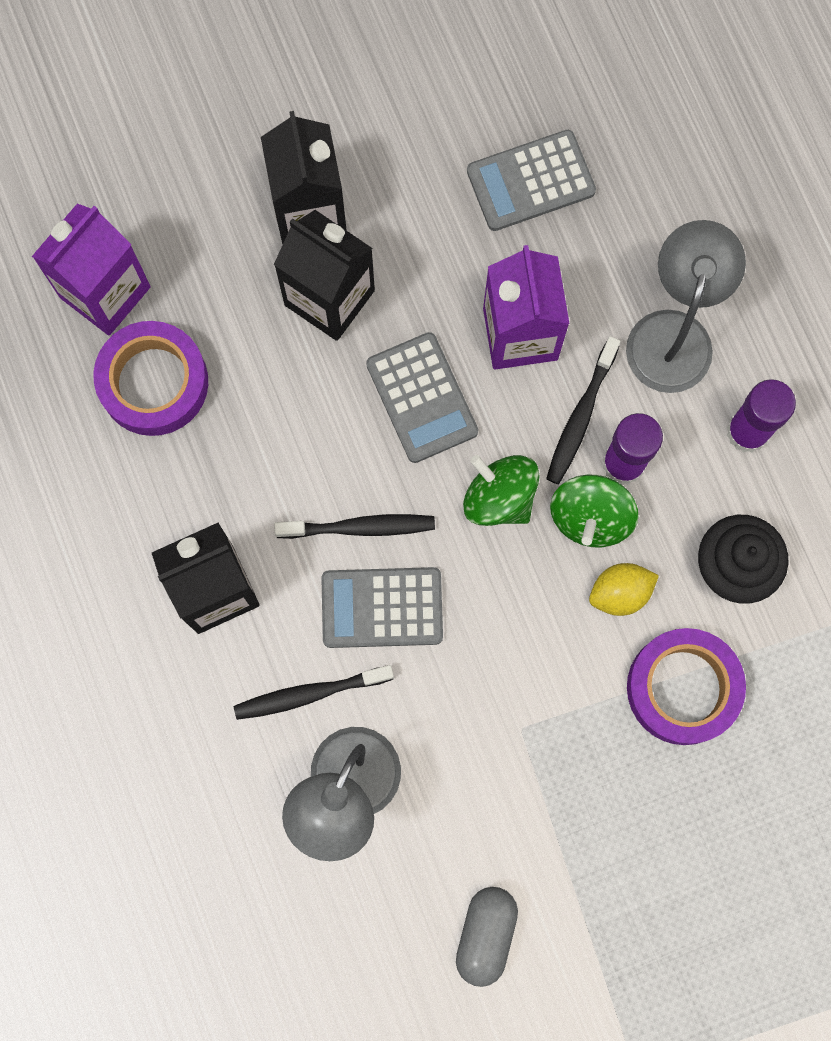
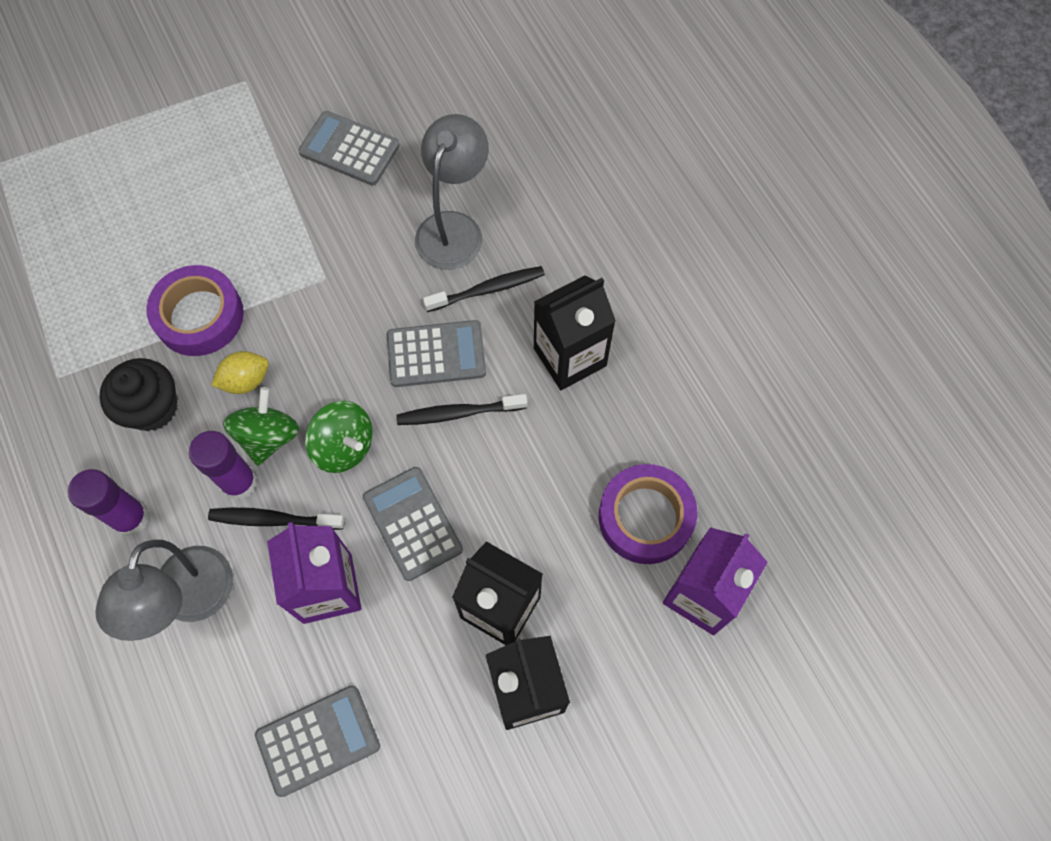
camera: 175 degrees right, 10 degrees down
(485, 934) = (349, 149): grey capsule -> grey calculator
(581, 416) = (274, 520): black toothbrush -> black toothbrush turned 105 degrees counterclockwise

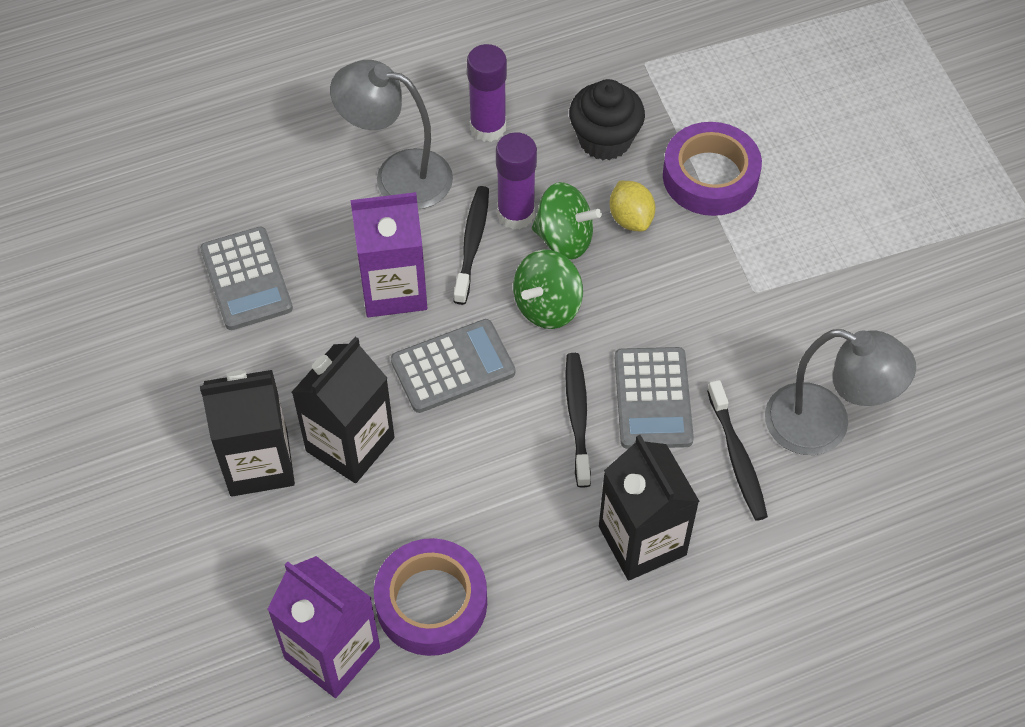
camera: 95 degrees right, 10 degrees down
(349, 149) = (935, 319): grey calculator -> none

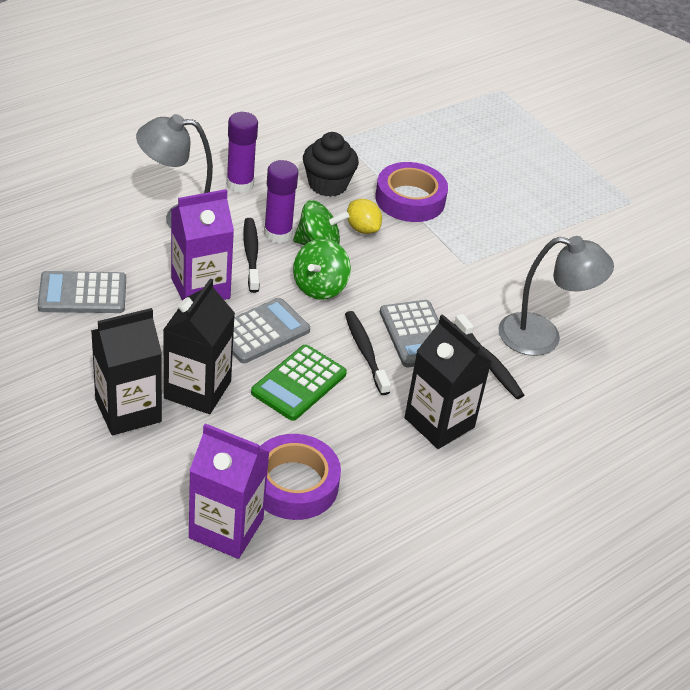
camera: 20 degrees left, 15 degrees down
(246, 279) = (82, 294): grey calculator -> grey calculator turned 120 degrees clockwise
(479, 453) = (299, 383): none -> green calculator

